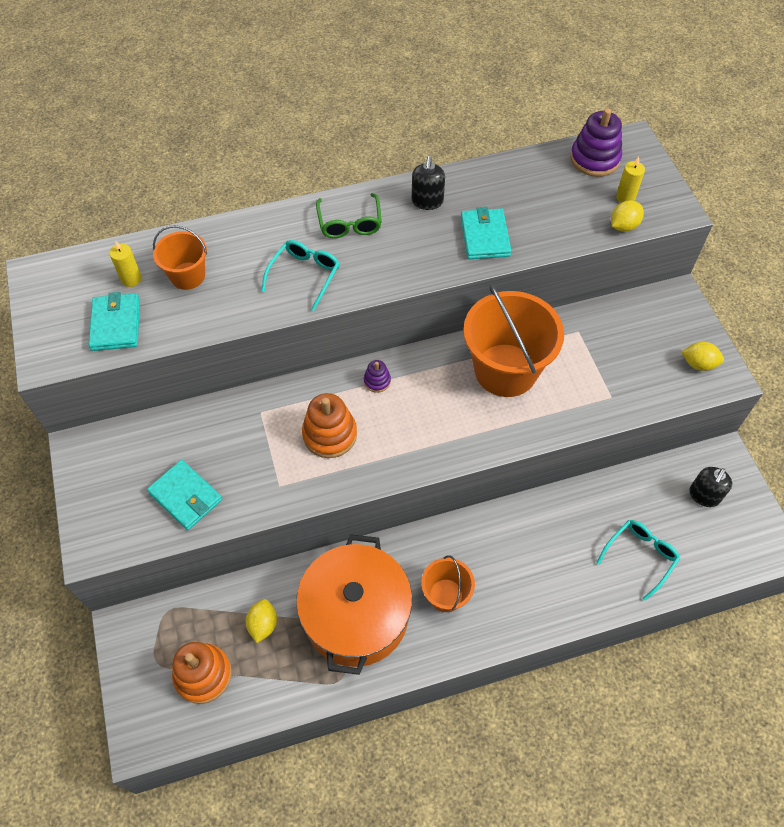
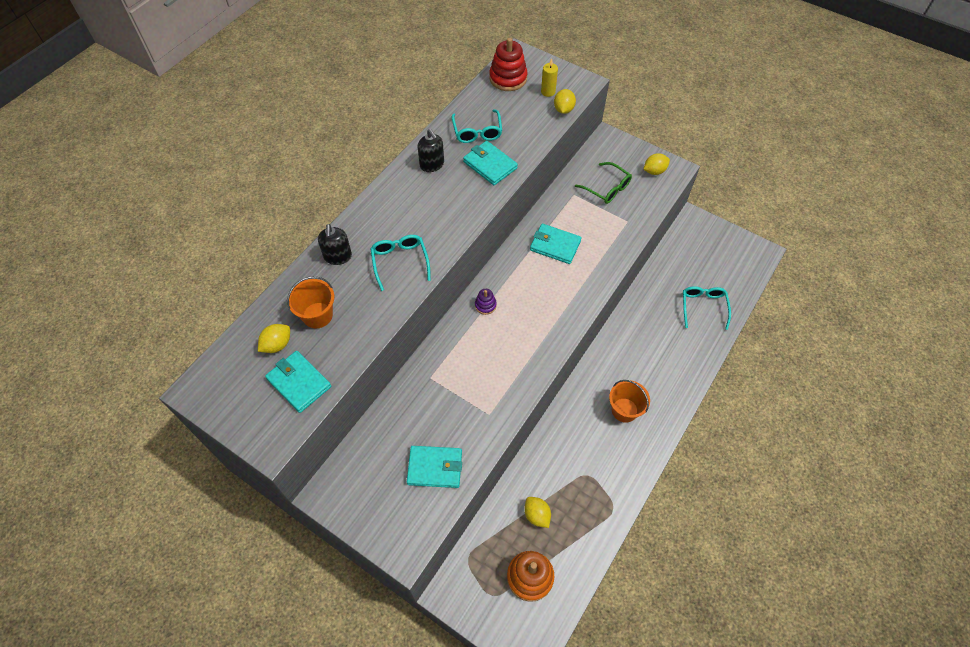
camera: 40 degrees left, 0 degrees up
(131, 279) = (277, 345): yellow candle -> yellow lemon
(330, 434) = (489, 359): orange stacking toy -> none
(350, 223) = (395, 209): green glasses -> green glasses (607, 188)
(356, 615) = (586, 463): orange pot -> none
(505, 196) = (477, 132): none -> turquoise glasses
(505, 370) = (555, 245): orange bucket -> turquoise wallet
(594, 159) = (508, 78): purple stacking toy -> red stacking toy
(704, 495) = (703, 249): black soap dispenser -> black soap dispenser (338, 256)

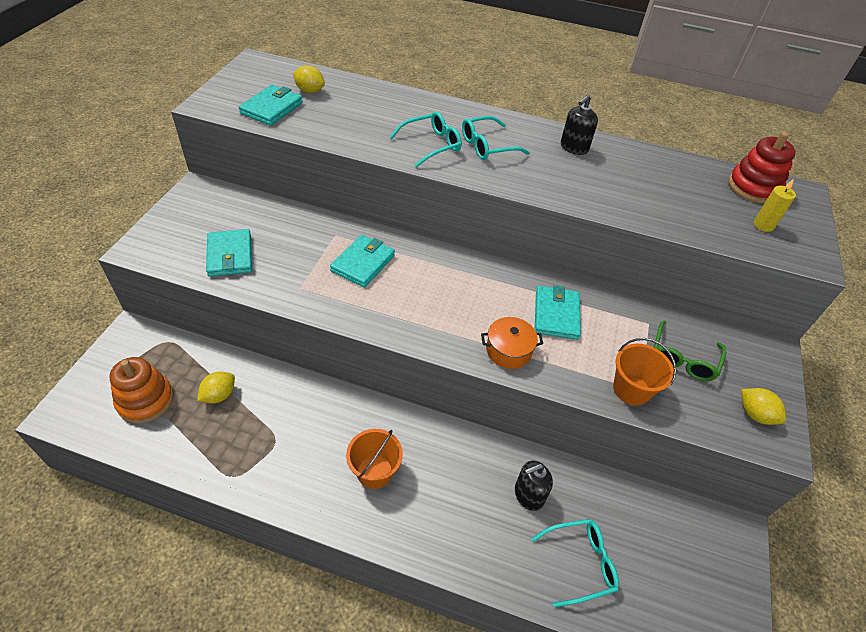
camera: 70 degrees right, 10 degrees down
(317, 315) = (348, 106): orange bucket -> orange bucket (631, 389)
(338, 256) = (420, 107): black soap dispenser -> black soap dispenser (528, 495)
(477, 132) = (646, 174): turquoise glasses -> turquoise glasses (487, 146)
(485, 305) = (441, 264): purple stacking toy -> none
(490, 165) = (603, 190): turquoise wallet -> turquoise wallet (363, 263)
(563, 109) = (745, 243): yellow lemon -> none
(582, 285) = (508, 350): none -> orange pot

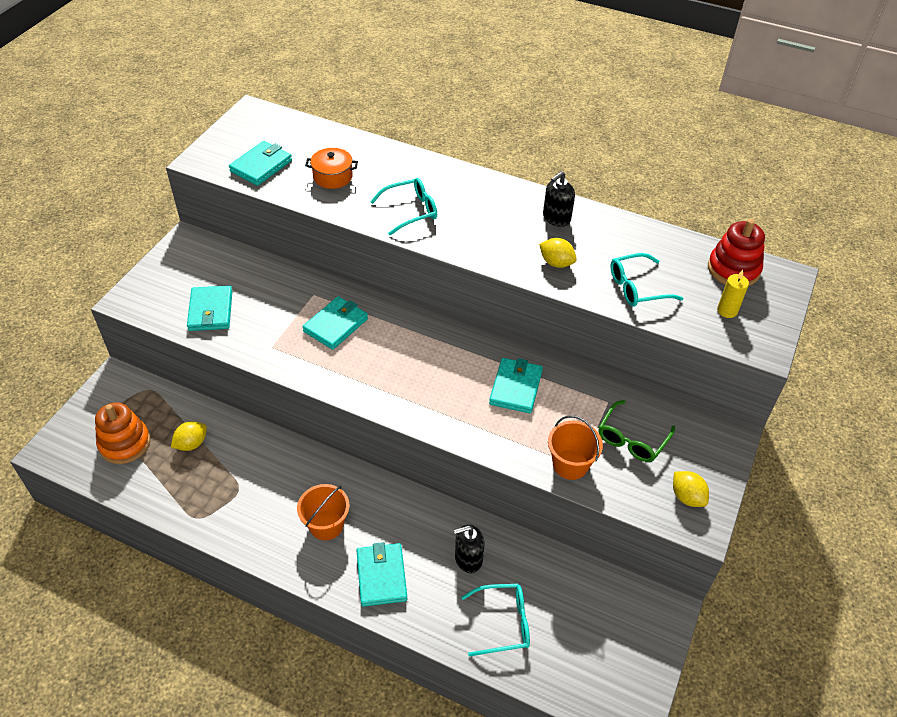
camera: 10 degrees right, 0 degrees up
(310, 91) = (301, 147): yellow lemon -> yellow lemon (556, 263)
(442, 523) = (381, 576): none -> turquoise wallet
(487, 146) = (467, 214): turquoise glasses -> turquoise glasses (637, 287)
(508, 350) = (459, 419): orange pot -> orange pot (333, 177)

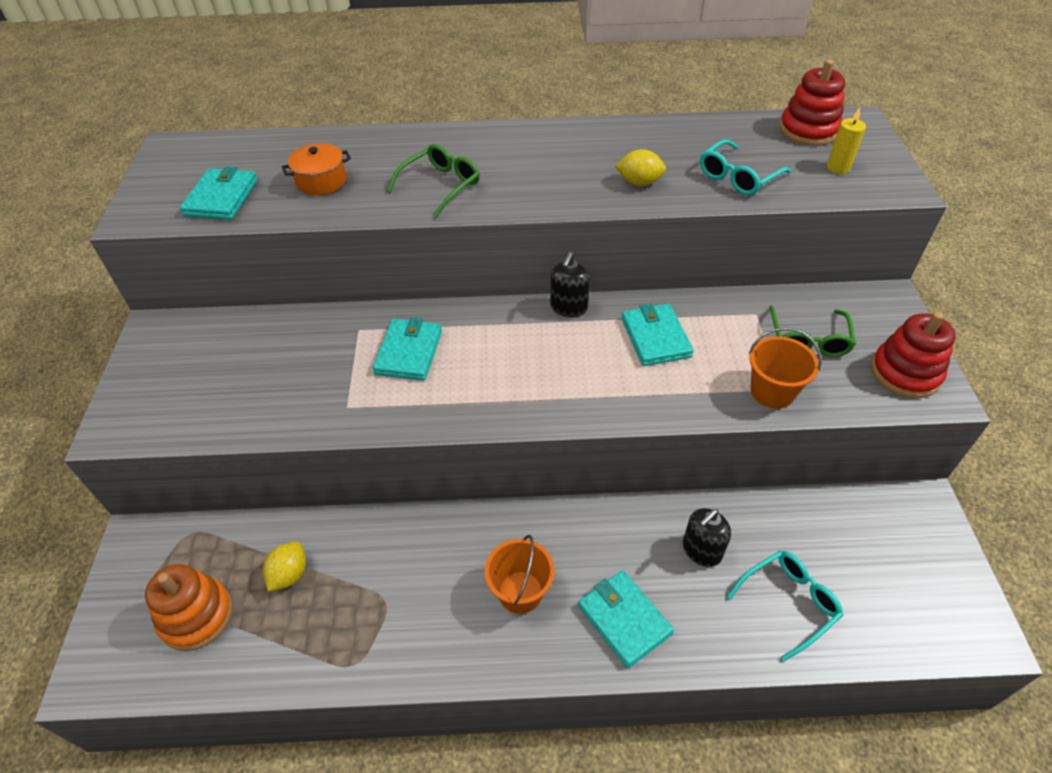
camera: 25 degrees left, 0 degrees up
(211, 311) = (239, 397): turquoise wallet -> none
(411, 211) = (441, 185): turquoise glasses -> green glasses
(556, 218) = (602, 142): black soap dispenser -> black soap dispenser (568, 307)
(687, 497) = (905, 373): yellow lemon -> red stacking toy

